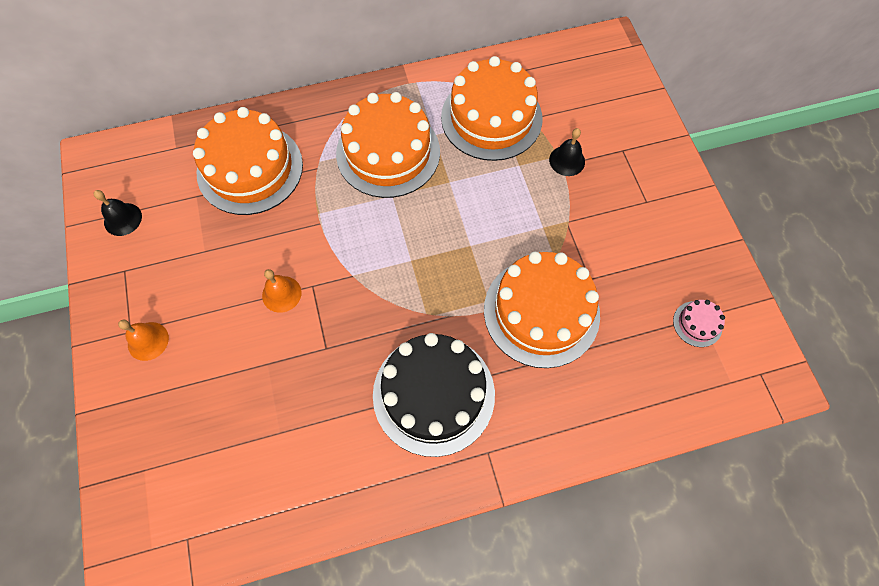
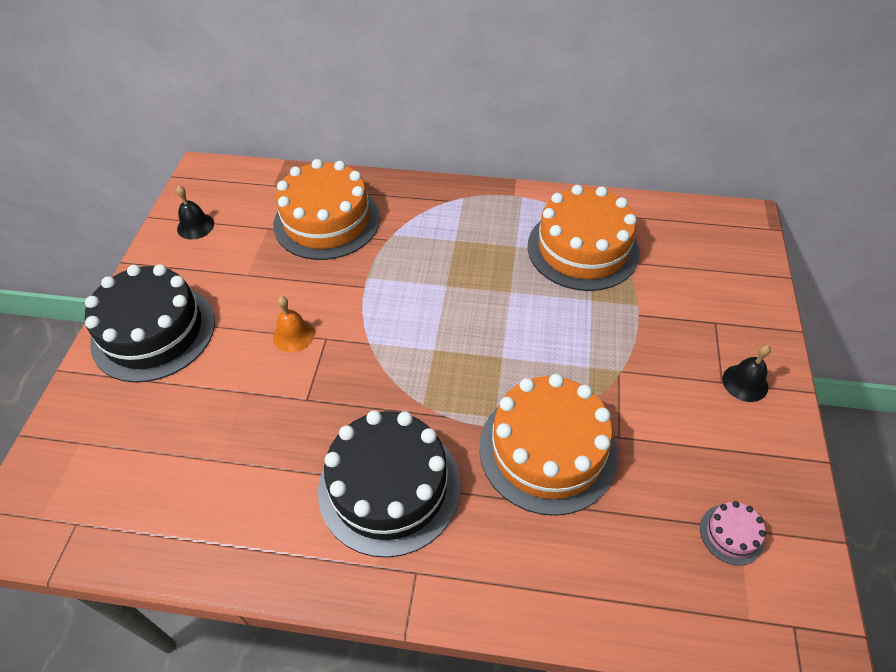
camera: 25 degrees right, 15 degrees down
(148, 341) = (153, 332): orange bell -> black cake
(388, 152) = (462, 247): orange cake -> none
(567, 160) = (646, 312): black bell -> black bell (745, 383)

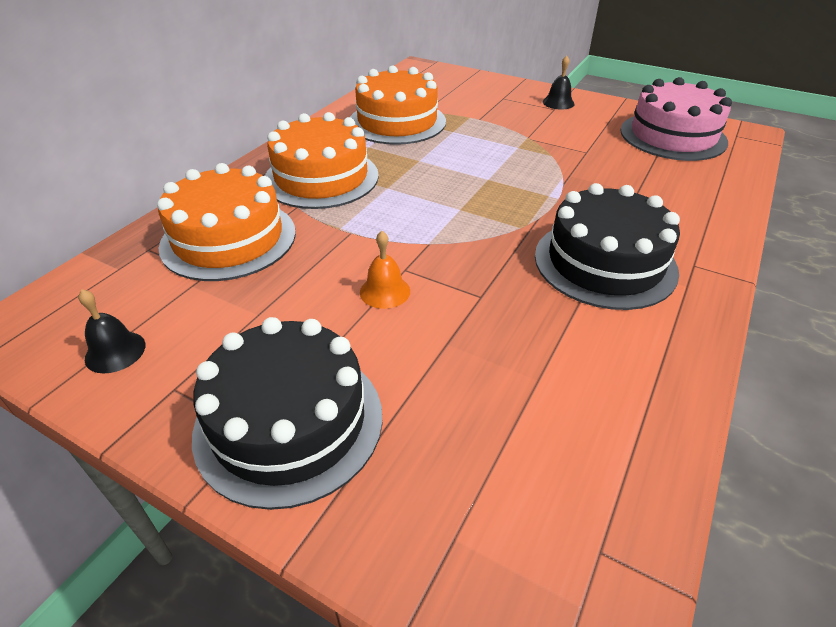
camera: 70 degrees left, 10 degrees down
(547, 450) = (589, 180): orange cake -> orange cake (321, 178)
(731, 534) = (672, 136): pink cake -> pink cake, size x2.41

